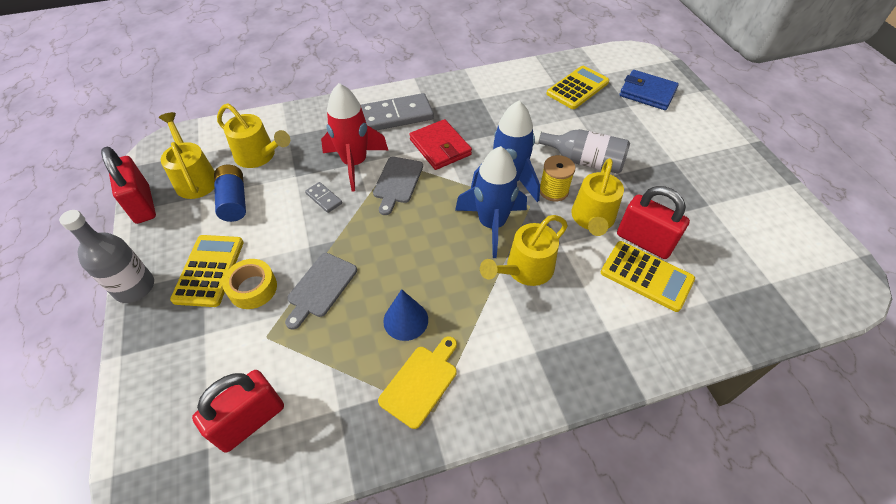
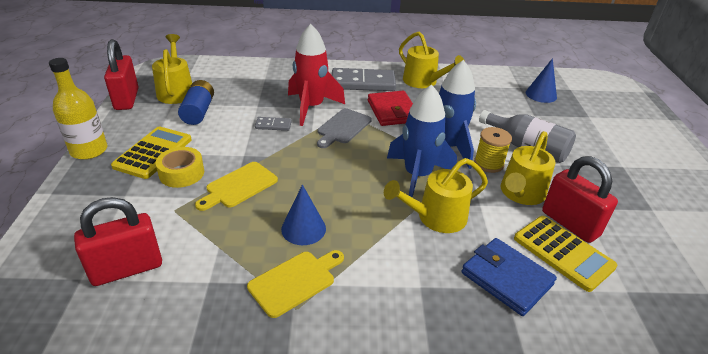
camera: 15 degrees right, 15 degrees down
(134, 287) = (89, 150): grey bottle -> yellow bottle
(259, 156) = (234, 87): yellow watering can -> yellow watering can (423, 82)
(320, 287) = (239, 186): grey cutting board -> yellow cutting board
(324, 198) = (273, 125): grey domino -> grey domino turned 60 degrees counterclockwise
(577, 88) = (541, 94): yellow calculator -> blue cone
(647, 93) = (611, 110): blue wallet -> blue wallet (506, 278)

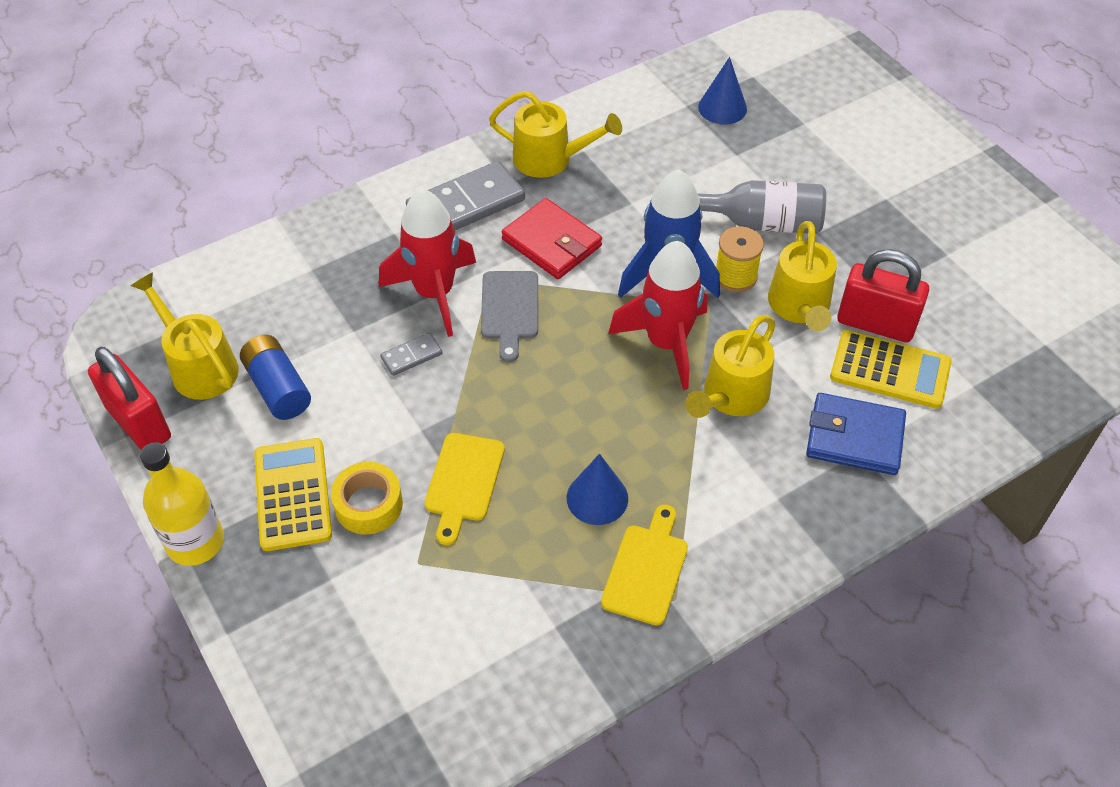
camera: 30 degrees left, 15 degrees up
(127, 269) = (447, 668): red padlock -> none
(417, 176) = (666, 343): blue rocket -> red rocket

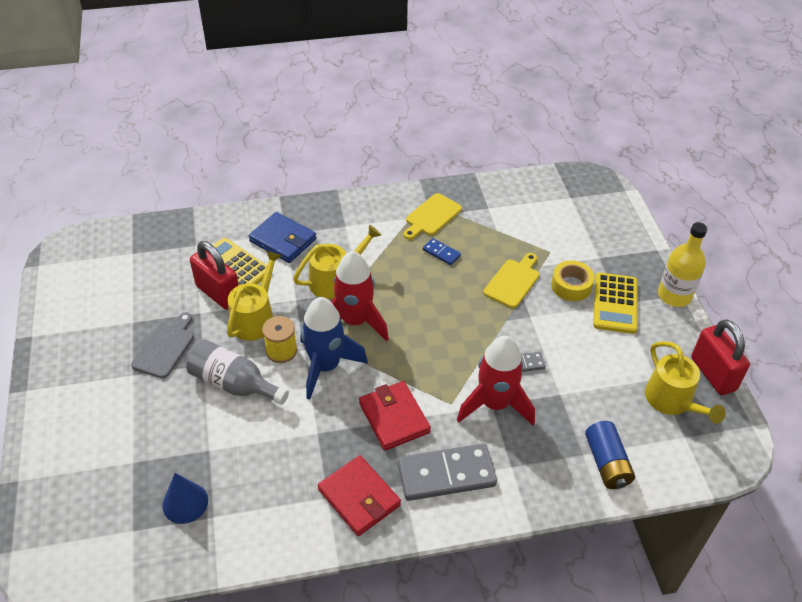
camera: 160 degrees left, 5 degrees down
(278, 388) = (618, 369): blue battery -> blue battery (606, 463)
(510, 309) = (446, 376): grey cutting board -> grey cutting board (165, 348)
(550, 159) = (359, 497): yellow watering can -> red wallet
(597, 498) = (441, 253): blue cone -> blue domino

